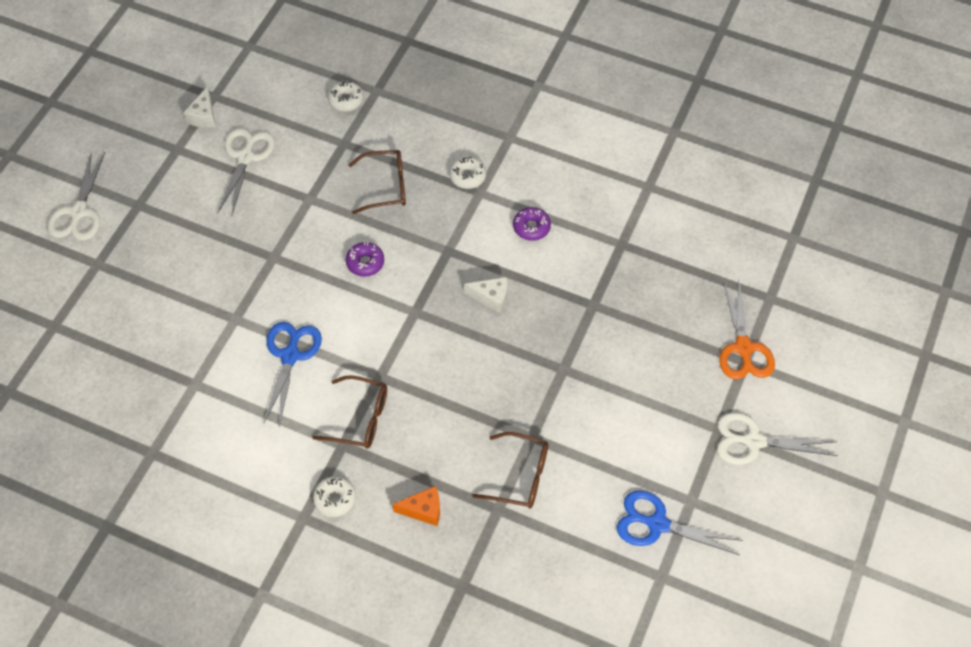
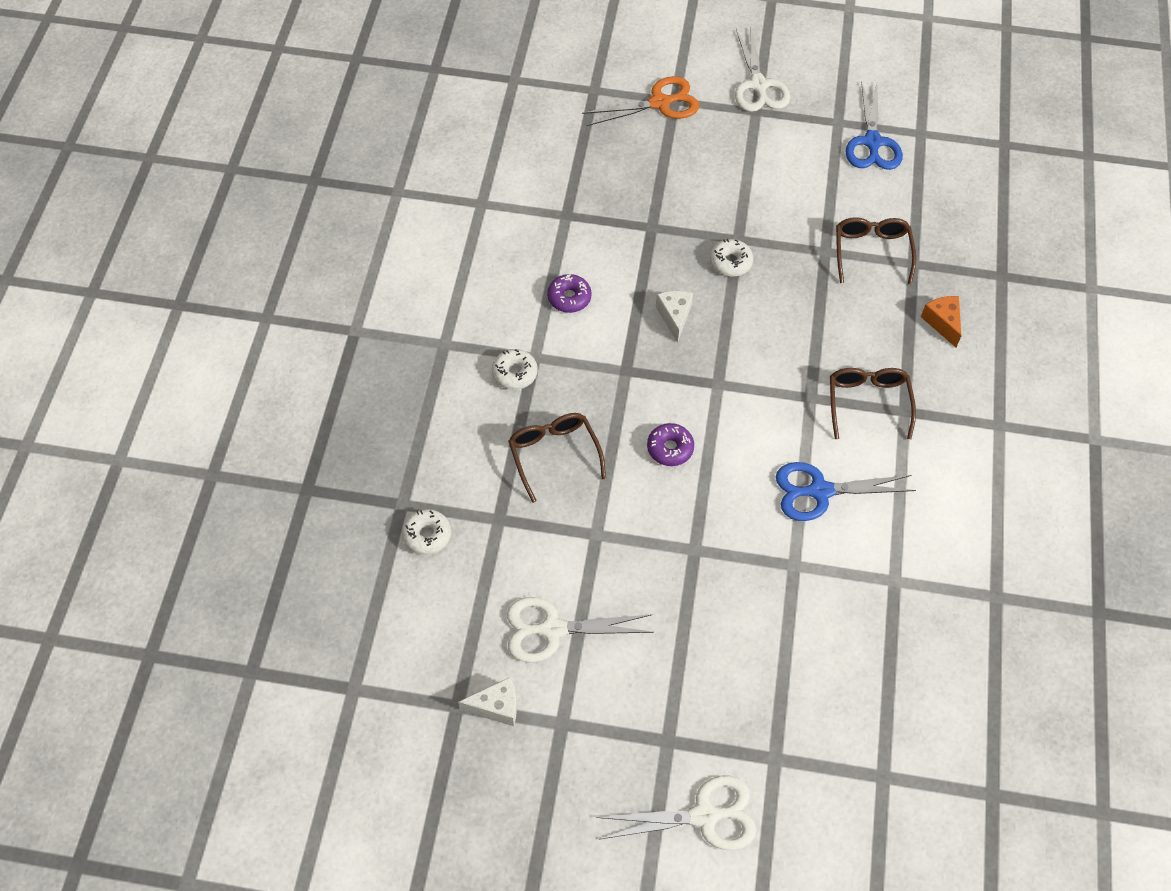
camera: 105 degrees left, 0 degrees up
(334, 499) = (967, 402): white donut -> white donut (730, 262)

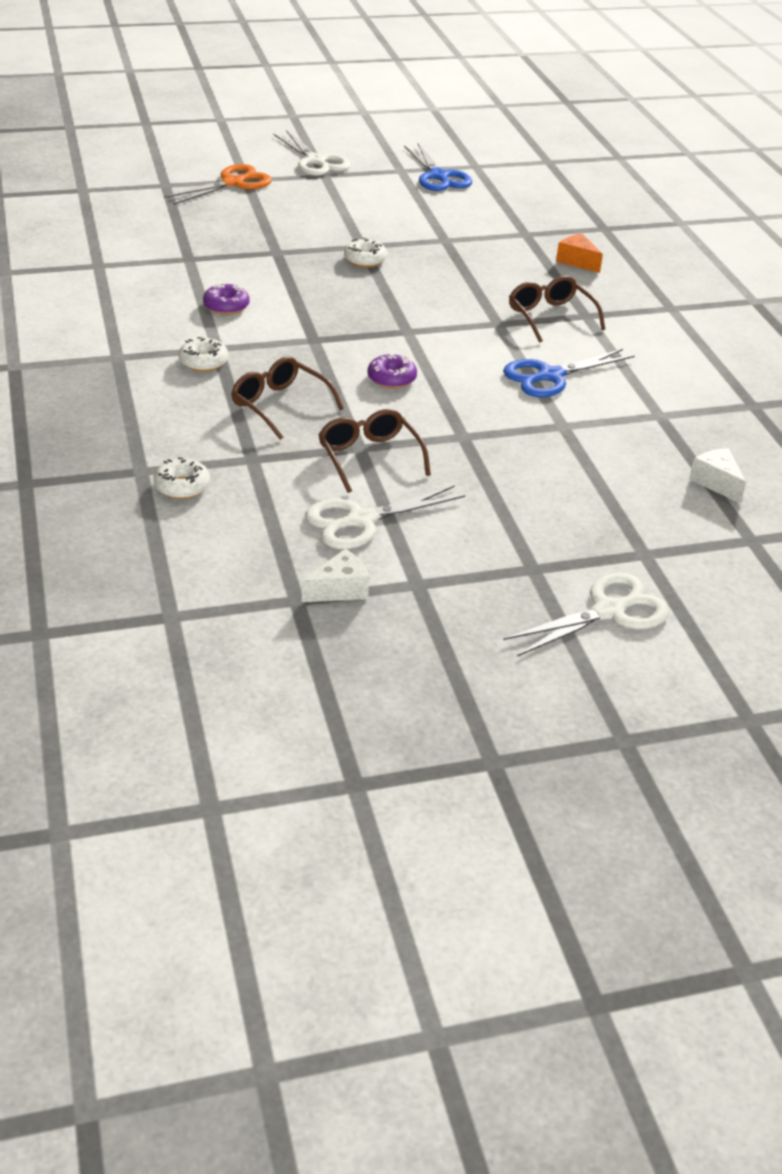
camera: 25 degrees left, 20 degrees down
(674, 316) = (336, 299): white cheese -> white cheese (716, 482)
(871, 252) = (485, 234): brown glasses -> brown glasses (369, 458)

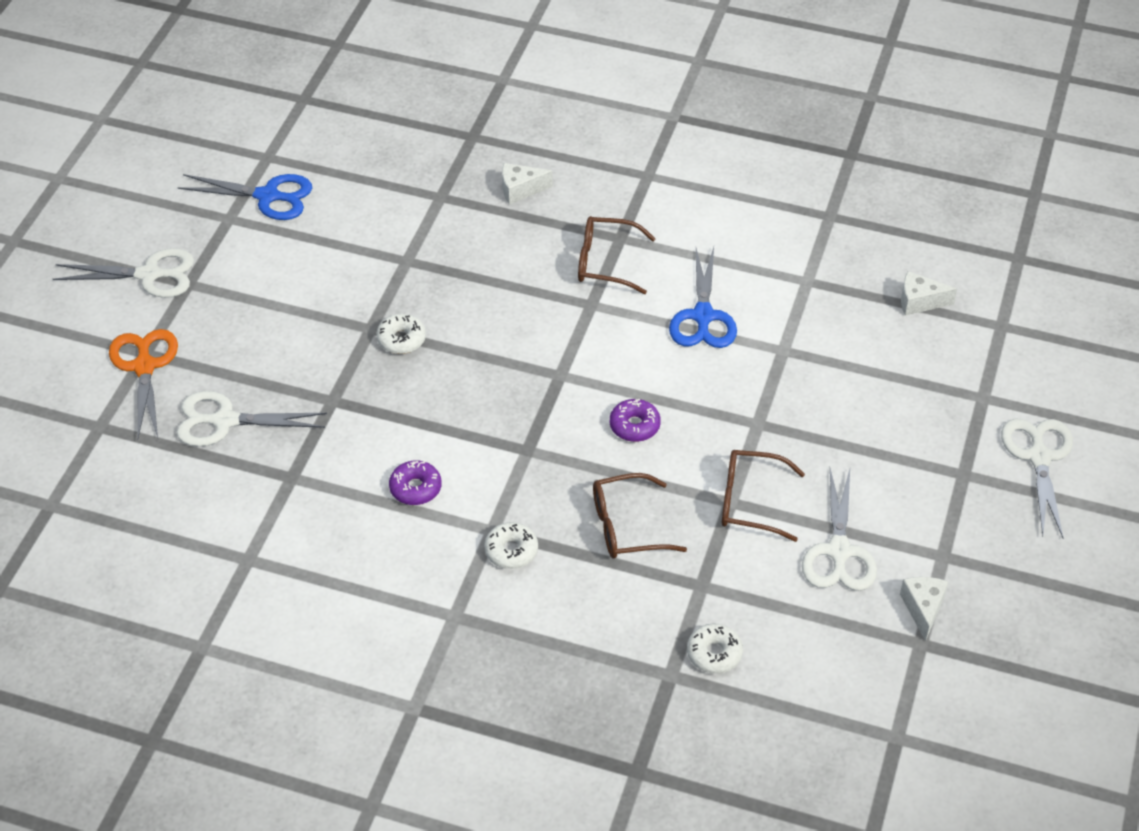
camera: 55 degrees left, 10 degrees up
(215, 222) = (225, 421): none -> white scissors
(577, 261) = (520, 190): orange cheese -> white cheese

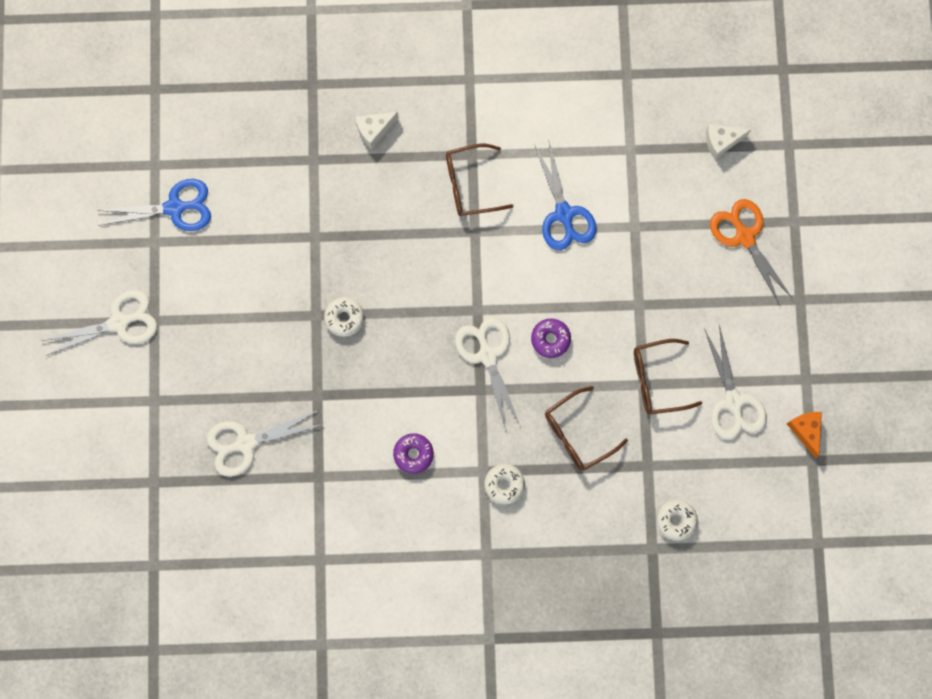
camera: 20 degrees left, 30 degrees up
(144, 367) = (160, 414): orange scissors -> orange scissors (744, 237)
(923, 609) = (805, 430): white cheese -> orange cheese
(1039, 457) = (849, 265): white scissors -> white scissors (488, 355)

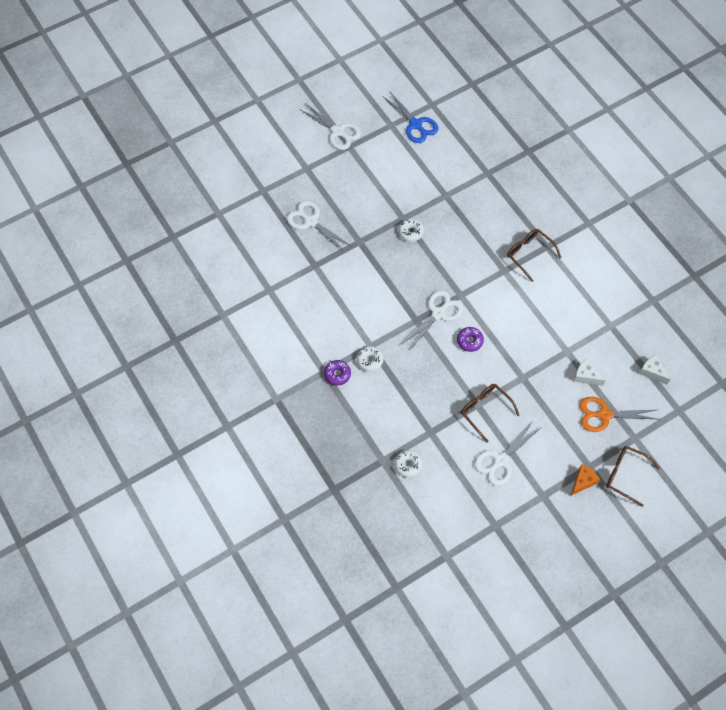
camera: 60 degrees right, 15 degrees down
(374, 130) = (525, 192): white cheese -> white cheese (585, 376)
(413, 454) = (357, 305): purple donut -> purple donut (337, 374)
(564, 214) = (547, 310): blue scissors -> none
(578, 433) = (425, 384): brown glasses -> brown glasses (625, 475)
(744, 237) = (604, 415): orange scissors -> orange scissors turned 120 degrees counterclockwise
(805, 430) = (511, 512): orange cheese -> orange cheese (583, 481)

